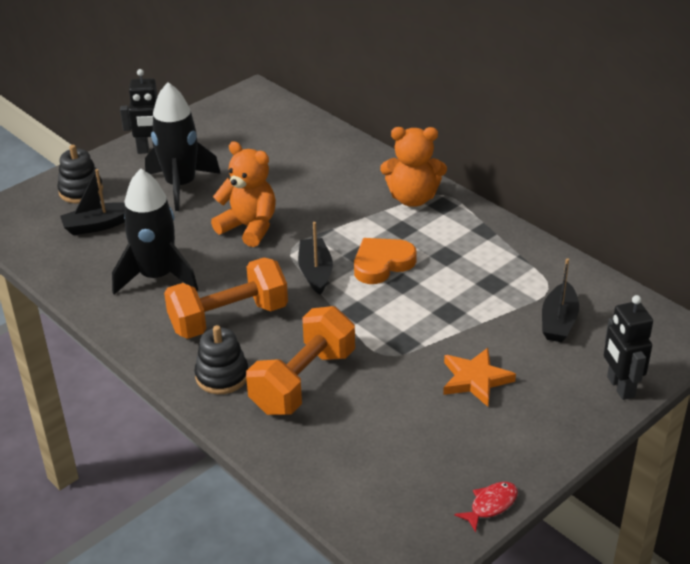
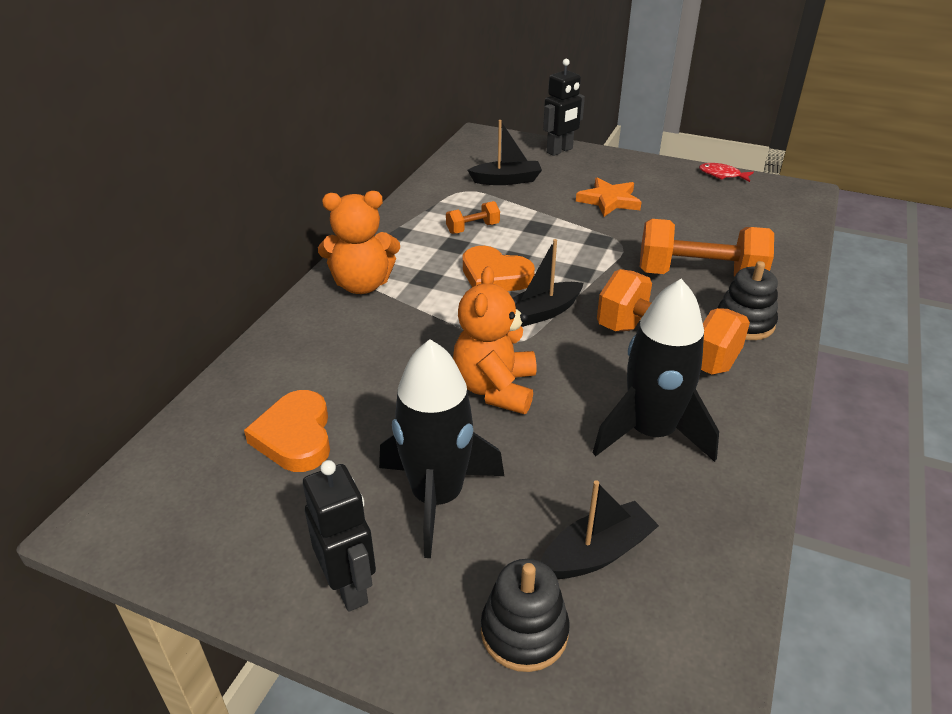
camera: 115 degrees left, 0 degrees up
(98, 225) = (597, 553): black boat -> black boat turned 75 degrees counterclockwise
(267, 149) = (295, 436): none -> orange heart
(413, 198) = (362, 284): orange teddy bear -> orange teddy bear turned 105 degrees clockwise
(468, 273) = (473, 228): none -> orange dumbbell

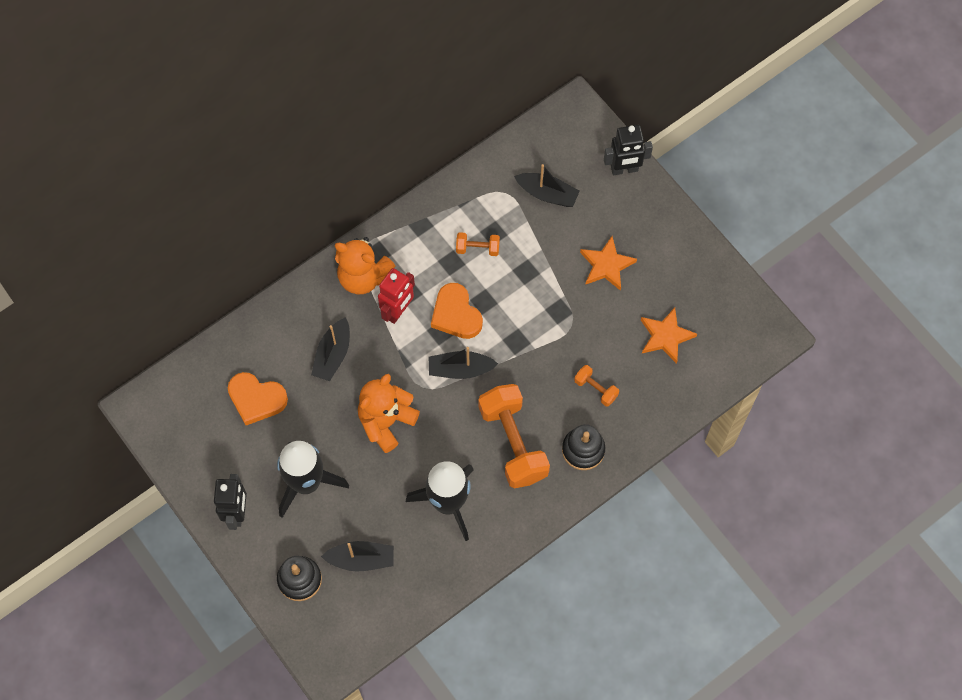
camera: 30 degrees right, 30 degrees up
(295, 436) = (256, 399): orange heart -> orange heart turned 90 degrees counterclockwise
(374, 356) = (333, 355): none -> black boat
(426, 295) = (398, 311): none -> red robot
(699, 276) = (596, 389): orange dumbbell -> orange dumbbell, size x0.46
(717, 222) = (665, 336): none -> orange star
(722, 175) = (730, 277): red fish -> none

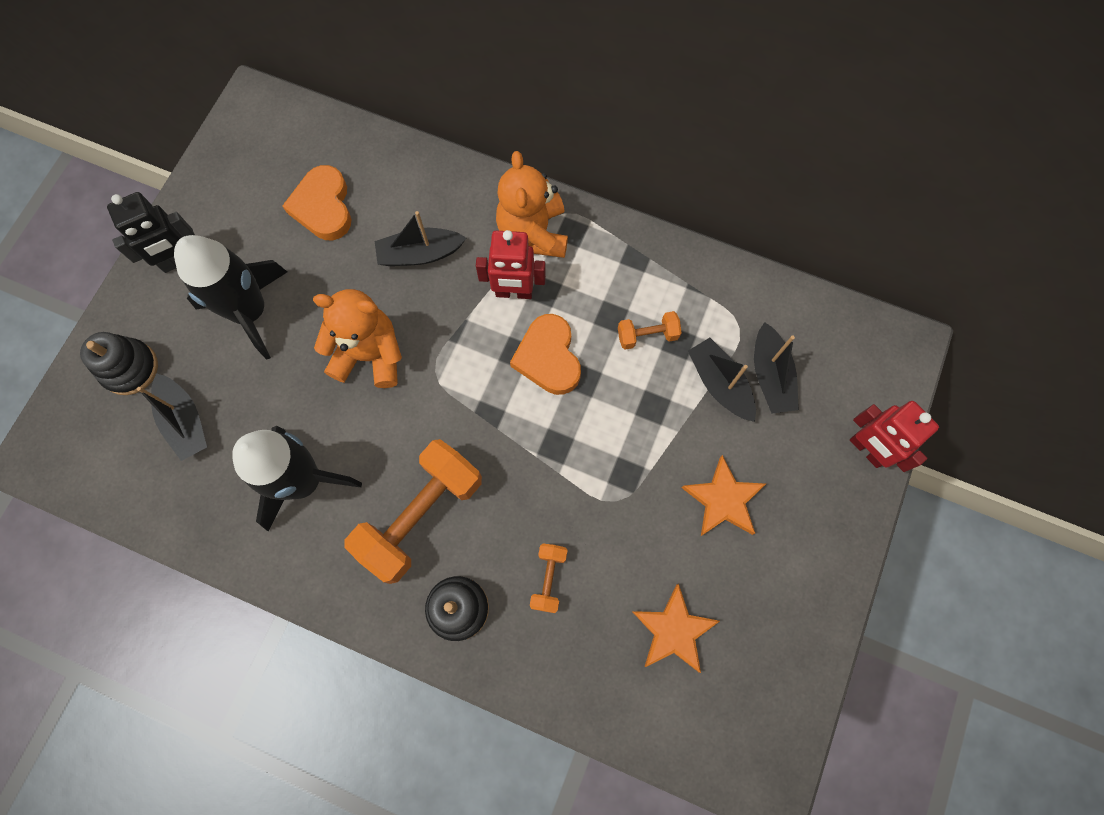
camera: 60 degrees right, 5 degrees up
(456, 314) = (548, 357): orange heart -> orange heart turned 45 degrees counterclockwise
(460, 369) = (481, 401): black boat -> black boat (719, 384)
(477, 248) = (647, 335): orange dumbbell -> orange dumbbell turned 75 degrees counterclockwise
(624, 169) = (867, 450): black robot -> red robot

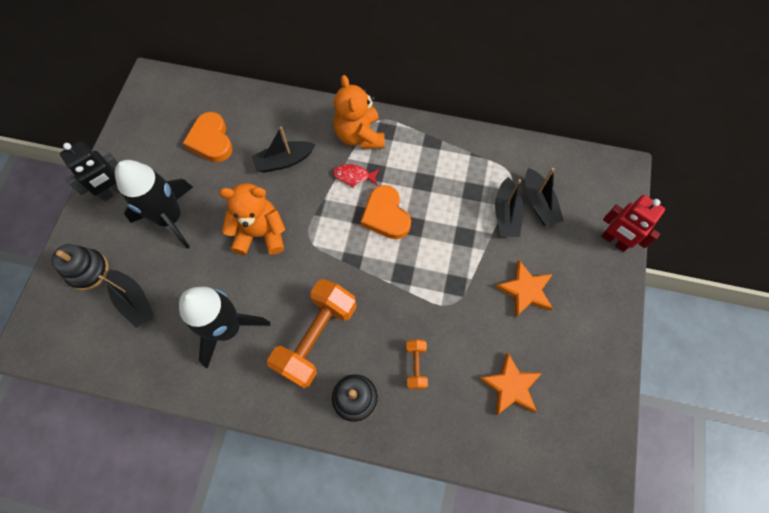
camera: 10 degrees left, 5 degrees down
(514, 292) = (354, 176): red robot -> red fish
(647, 335) = (450, 190): orange dumbbell -> none
(719, 384) = (506, 214): black boat -> black boat turned 135 degrees counterclockwise

